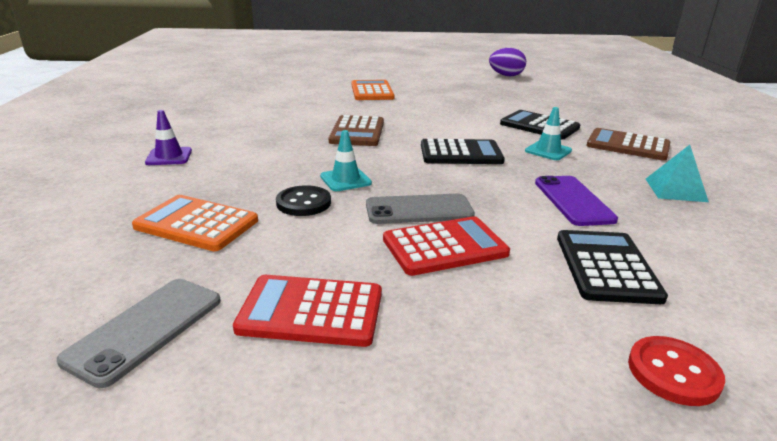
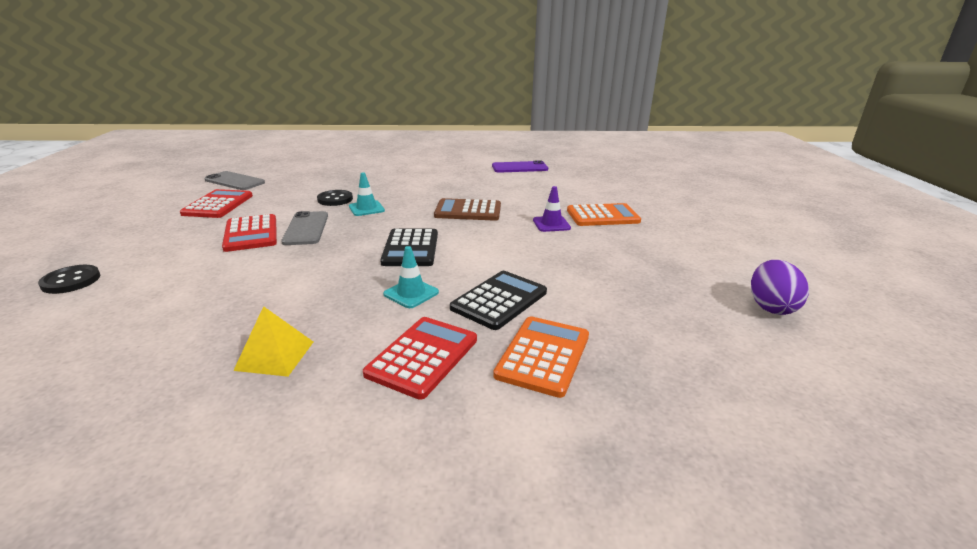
camera: 90 degrees right, 0 degrees up
(169, 157) = (419, 167): purple traffic cone -> purple traffic cone (551, 224)
(196, 224) = (322, 180): orange calculator -> orange calculator (543, 355)
(573, 200) = (286, 287): purple phone -> purple phone (519, 168)
(606, 267) = (179, 282): black calculator -> none
(627, 145) = (423, 356): brown calculator -> red calculator
(673, 372) = (71, 281): red button -> black button
(675, 190) = (275, 355): turquoise pyramid -> yellow pyramid

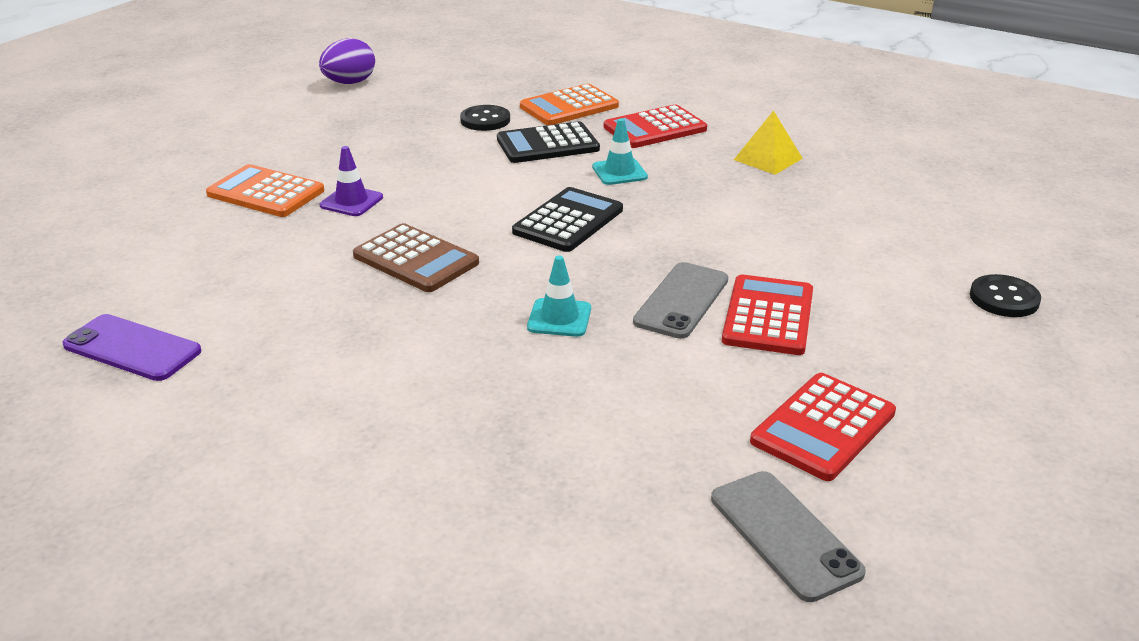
camera: 145 degrees left, 5 degrees up
(335, 199) = (593, 365): black button -> black button (485, 120)

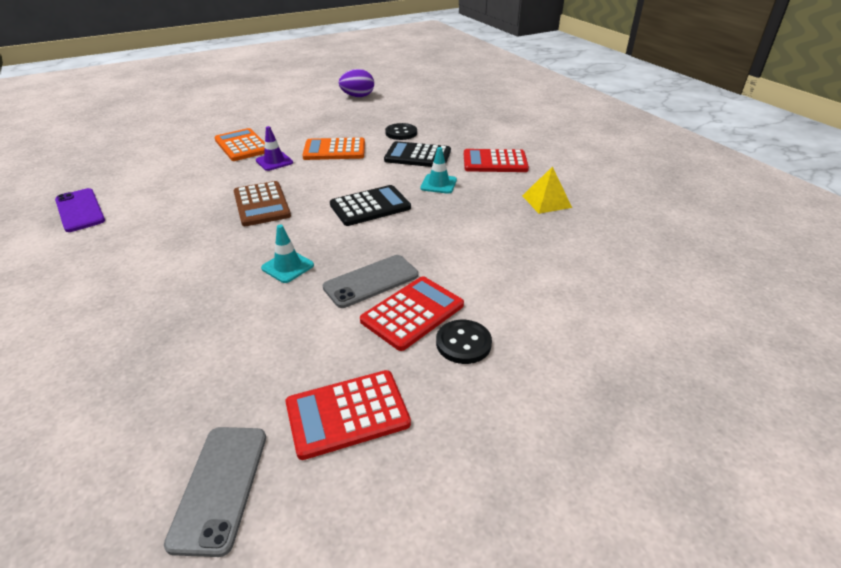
camera: 30 degrees right, 5 degrees up
(569, 106) = (459, 136): orange calculator -> orange calculator (334, 150)
(1004, 298) = (608, 367): black button -> black button (463, 343)

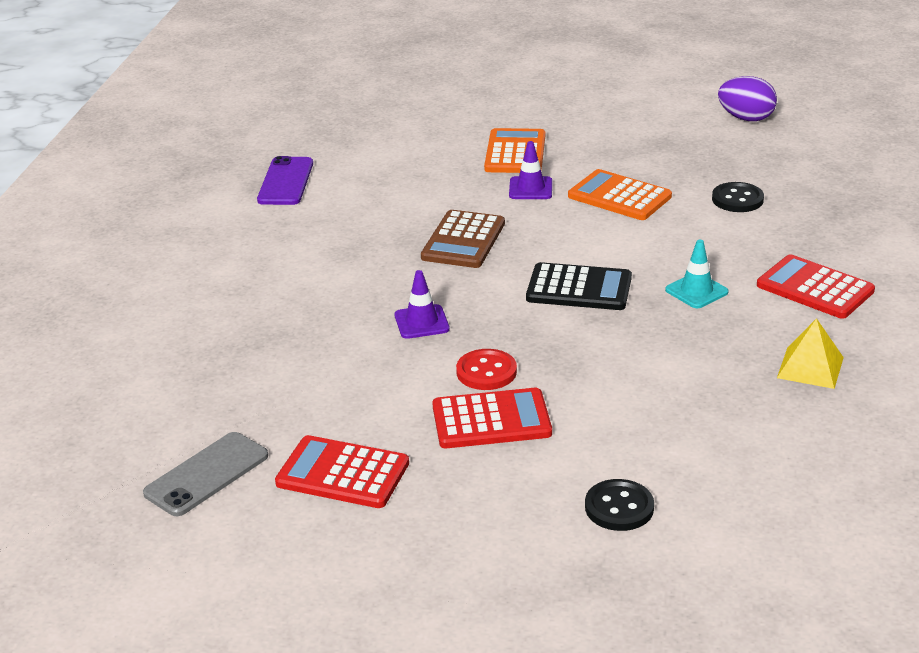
camera: 40 degrees right, 5 degrees down
(287, 267) = (421, 322): turquoise traffic cone -> purple traffic cone
(371, 281) = (486, 372): grey phone -> red button
(418, 156) = (718, 242): black calculator -> none
(463, 343) = (507, 469): black button -> black button (619, 507)

